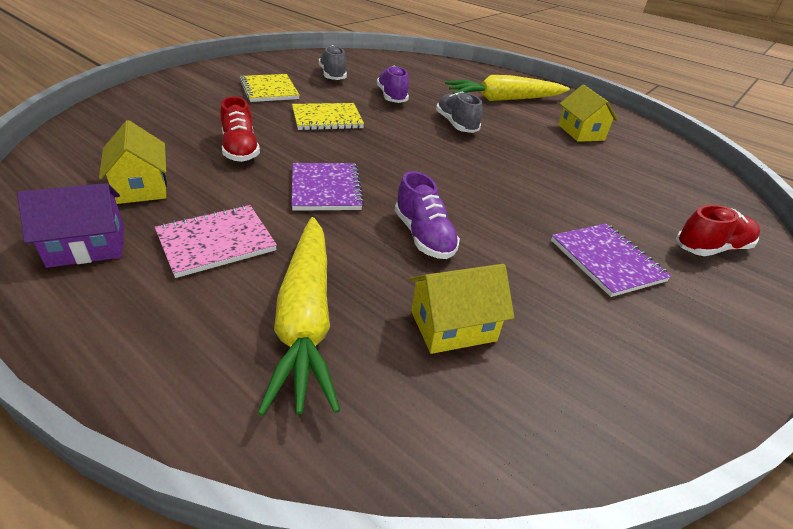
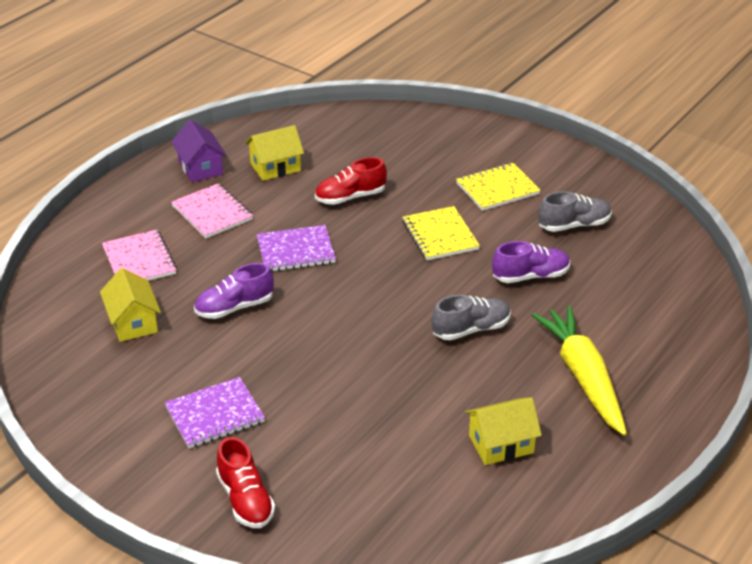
camera: 90 degrees right, 0 degrees up
(306, 318) = (139, 260): yellow carrot -> pink notebook

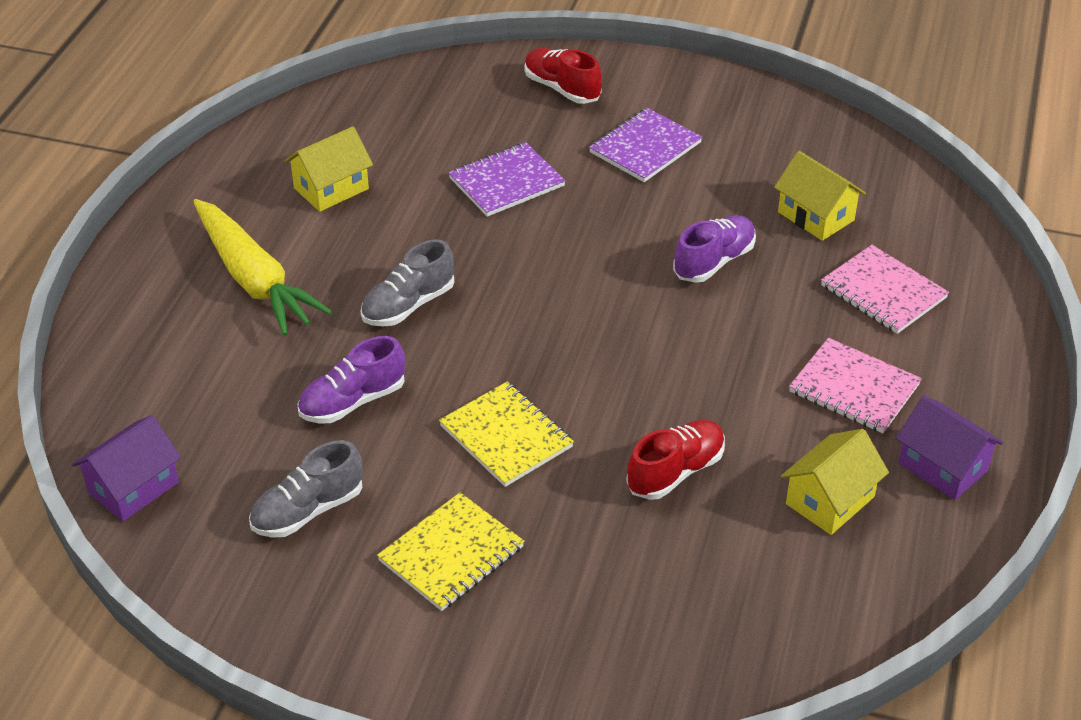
camera: 160 degrees right, 5 degrees up
(296, 251) = (694, 358): purple notebook -> purple notebook (506, 182)
(681, 260) = (133, 487): none -> purple house

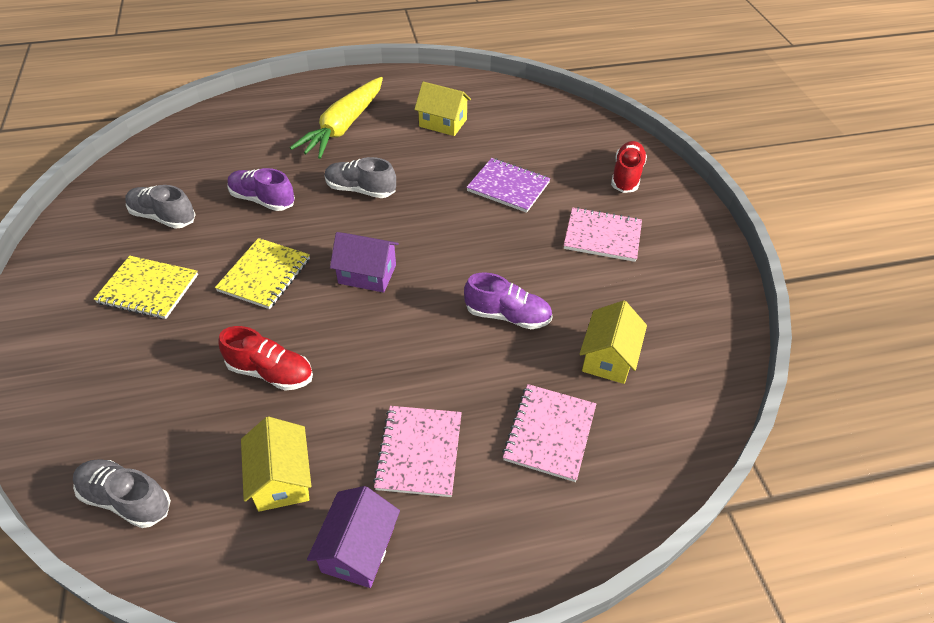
camera: 60 degrees right, 5 degrees up
(133, 487) = (156, 150): purple house -> purple house (367, 274)
(645, 148) = (602, 236): purple notebook -> pink notebook
(788, 634) = (126, 499): none -> grey shoe
(830, 500) = (281, 478): yellow house -> yellow house turned 60 degrees clockwise

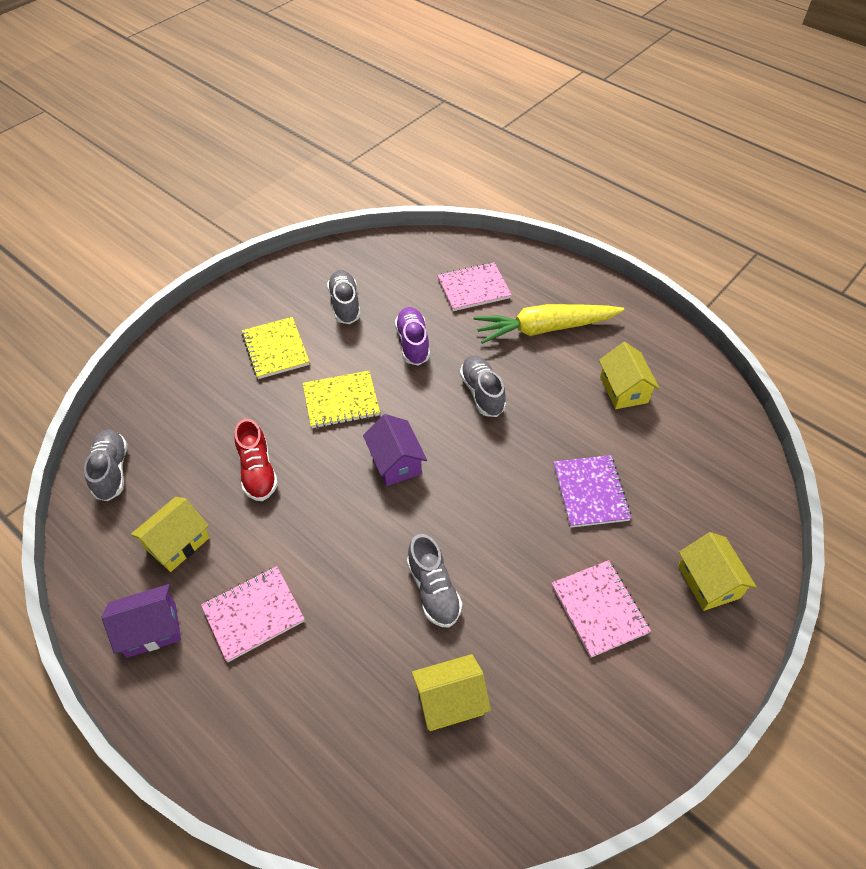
camera: 55 degrees right, 5 degrees up
(507, 316) = (433, 590): purple shoe -> grey shoe
(550, 433) = (333, 699): pink notebook -> pink notebook (473, 288)
(626, 176) = (708, 582): red shoe -> yellow house

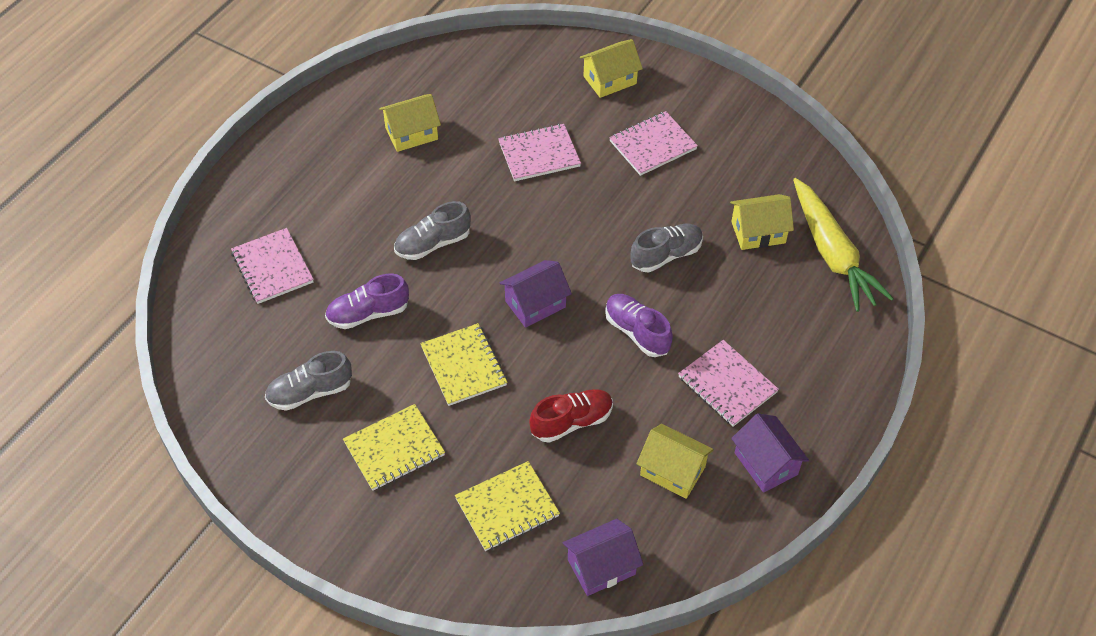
camera: 100 degrees left, 0 degrees up
(112, 471) = (601, 567): grey shoe -> purple house
(194, 414) = (507, 507): none -> yellow notebook
(340, 542) = (637, 332): none -> purple shoe
(450, 700) = (758, 232): yellow house -> yellow house turned 75 degrees counterclockwise
(545, 329) = (333, 199): yellow carrot -> yellow carrot (832, 253)
(590, 492) = (539, 154): purple notebook -> pink notebook

